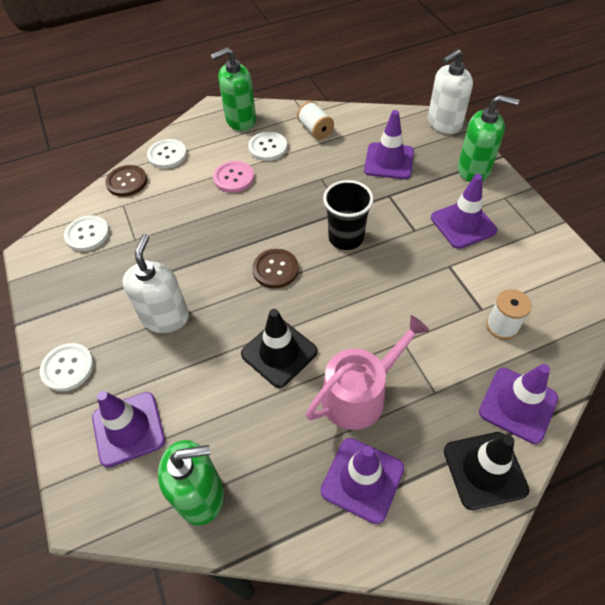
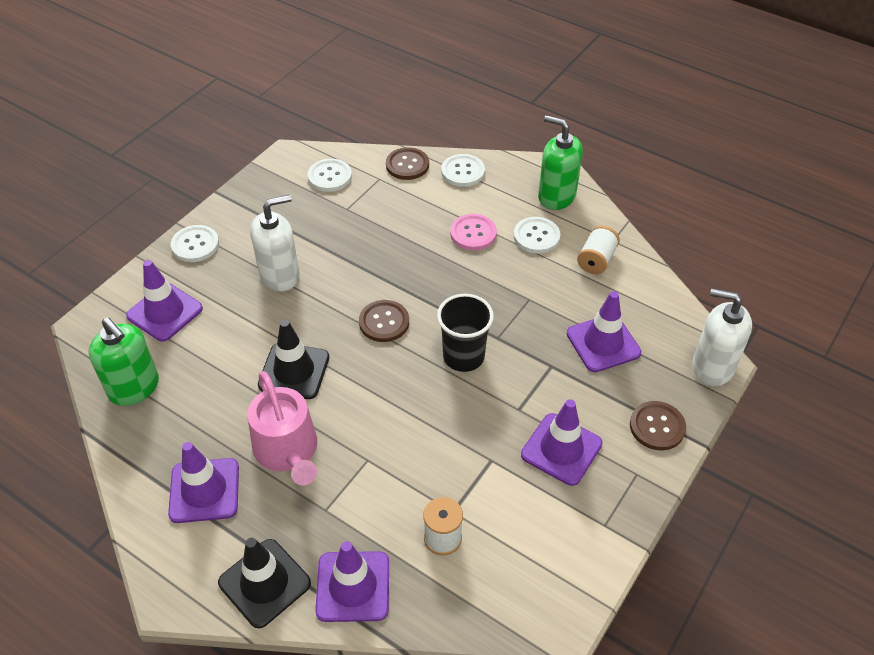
camera: 55 degrees right, 5 degrees down
(360, 394) = (288, 451): pink watering can -> pink watering can turned 45 degrees clockwise
(474, 170) = (657, 427): green soap dispenser -> brown button

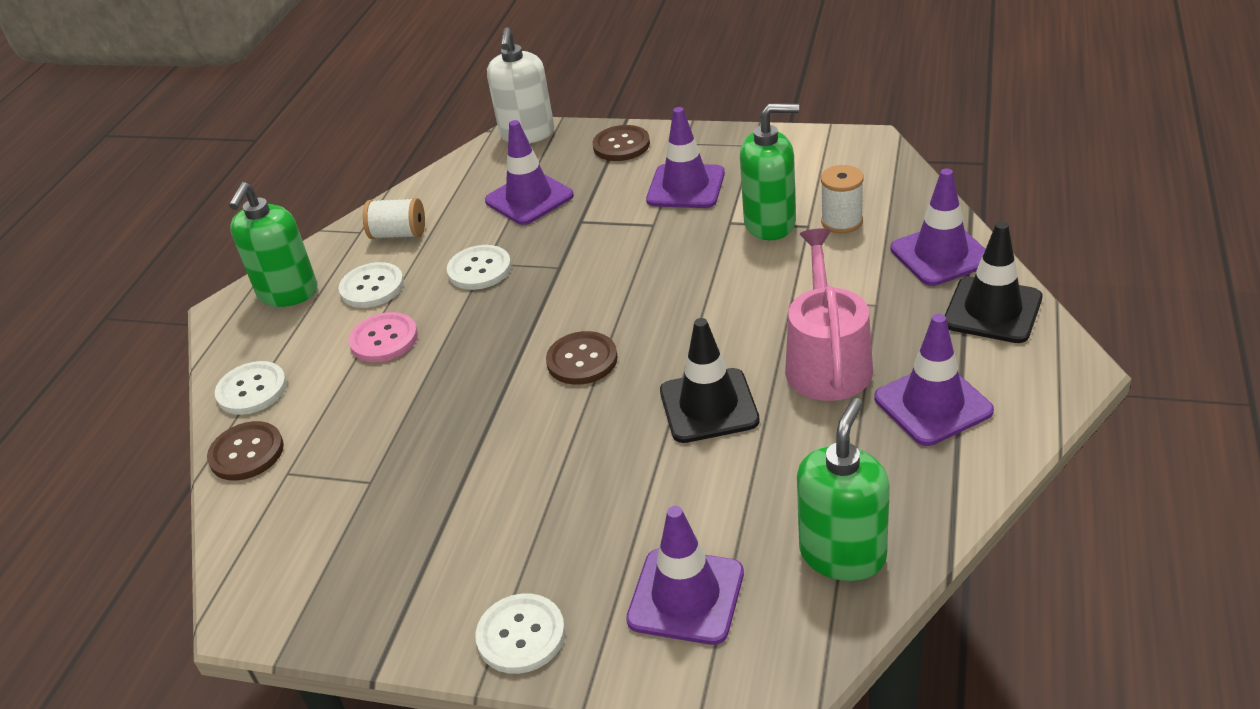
camera: 105 degrees left, 10 degrees down
(280, 275) = (544, 495): white soap dispenser -> none
(288, 451) = (827, 361): pink watering can -> pink watering can turned 45 degrees counterclockwise
(329, 176) = (295, 533): white button -> white button (479, 269)
(463, 356) = (602, 281): black cup -> none
(471, 486) = (770, 223): none -> green soap dispenser

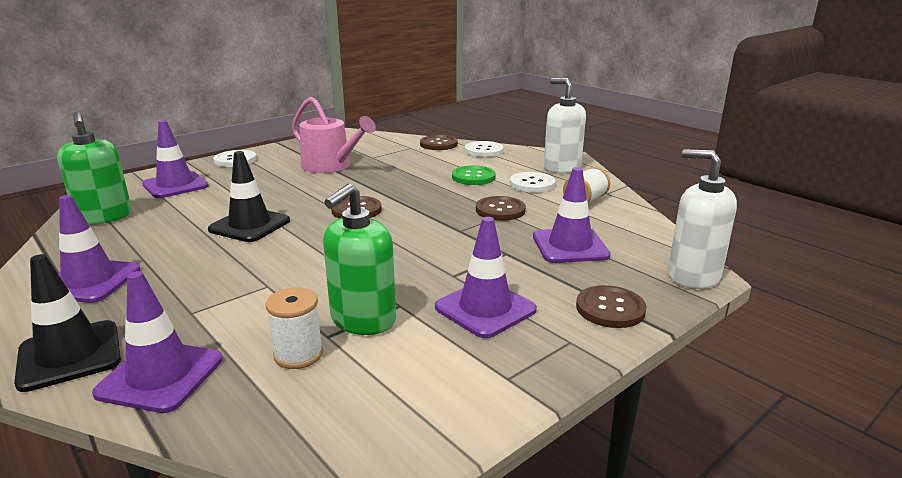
camera: 120 degrees right, 15 degrees down
(287, 293) = (561, 168): green soap dispenser -> white soap dispenser
(384, 339) = (473, 177): pink button -> green button
(479, 269) = (500, 210): white button -> brown button
(827, 361) = (195, 269): pink watering can -> pink watering can (331, 166)

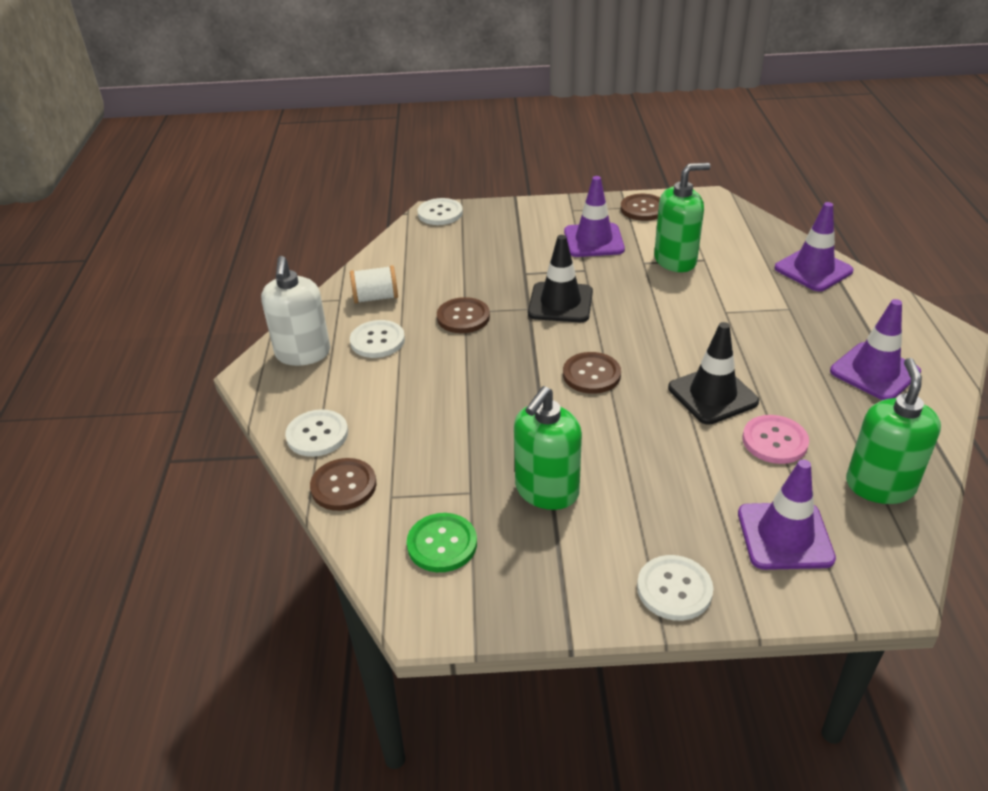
camera: 140 degrees left, 15 degrees up
(70, 355) = (873, 303): black traffic cone -> black traffic cone (560, 303)
(189, 216) = (774, 441): none -> pink button
(298, 354) = (727, 254): white spool -> none
(331, 166) = (546, 491): pink watering can -> green soap dispenser
(473, 177) = (413, 380): green button -> green button (442, 544)
(570, 246) = (472, 260): purple traffic cone -> none
(610, 309) = (523, 215): brown button -> brown button (643, 209)
(693, 276) = (440, 213): white soap dispenser -> white button

